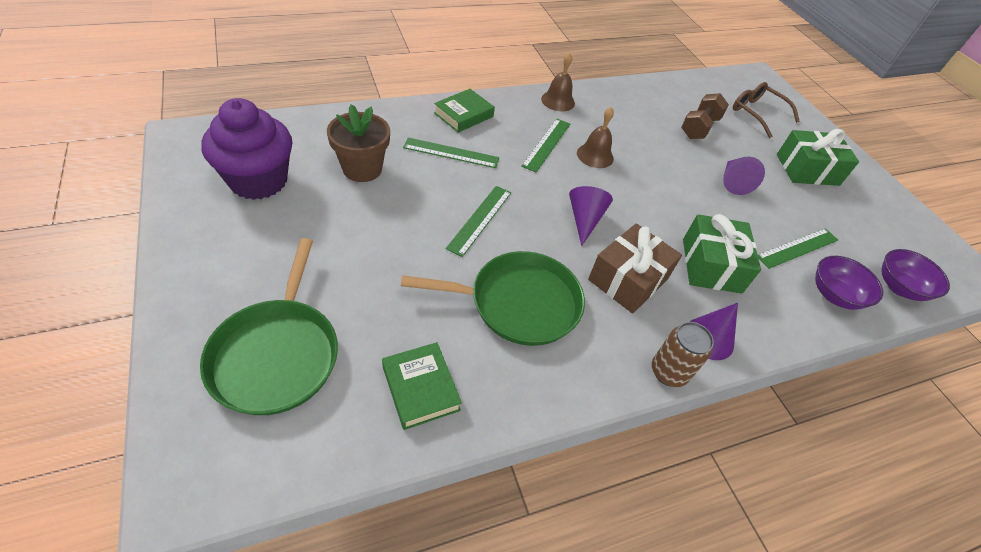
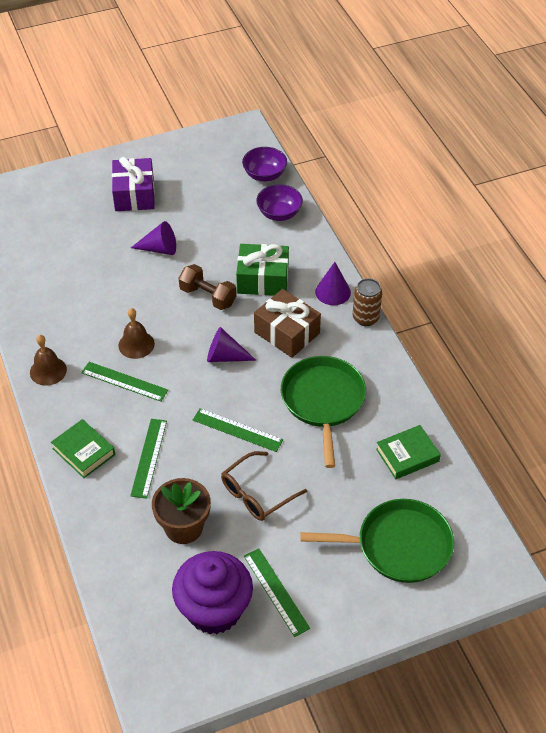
camera: 85 degrees left, 0 degrees up
(699, 128) = (81, 260): brown dumbbell -> brown dumbbell (208, 296)
(757, 113) = (50, 212): brown glasses -> brown glasses (256, 494)
(797, 248) = (234, 223): green ruler -> green ruler (276, 591)
(807, 169) = (134, 194): green gift -> purple gift

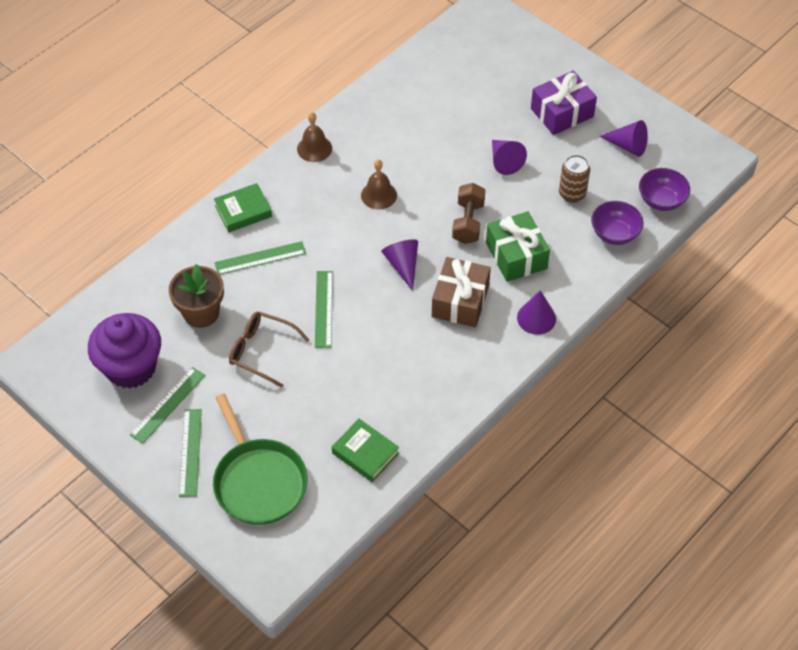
camera: 65 degrees right, 5 degrees up
(84, 451) = (243, 211): green book -> green book turned 45 degrees clockwise
(124, 381) = (332, 205): green ruler -> green ruler (190, 452)
(198, 171) = (628, 146): none -> purple cone
(323, 401) = (392, 362): green pan -> none
(365, 318) = (518, 358): brown can -> brown can (572, 194)

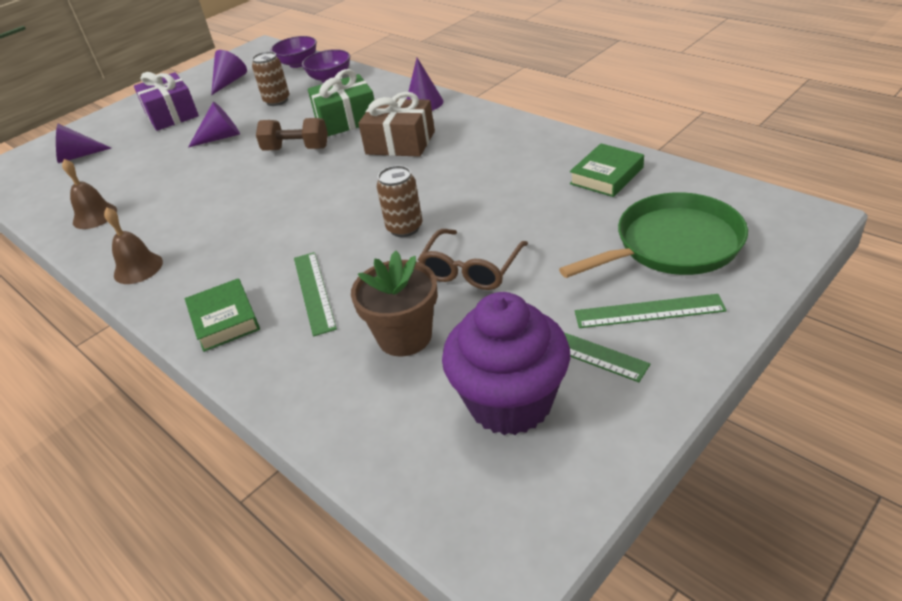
camera: 85 degrees left, 15 degrees down
(324, 309) = (404, 228): green ruler -> brown can
(379, 195) = (237, 209): brown bell -> brown bell (95, 216)
(403, 265) = (347, 181): purple cone -> purple cone (78, 156)

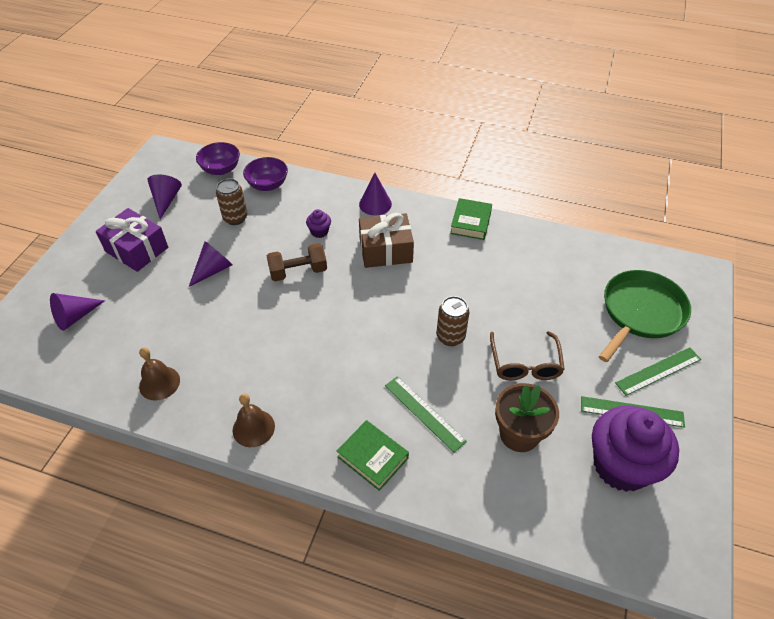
camera: 30 degrees left, 10 degrees up
(346, 120) = (319, 232): green gift -> purple cupcake
(606, 176) = (563, 258): green book -> green book (471, 222)

